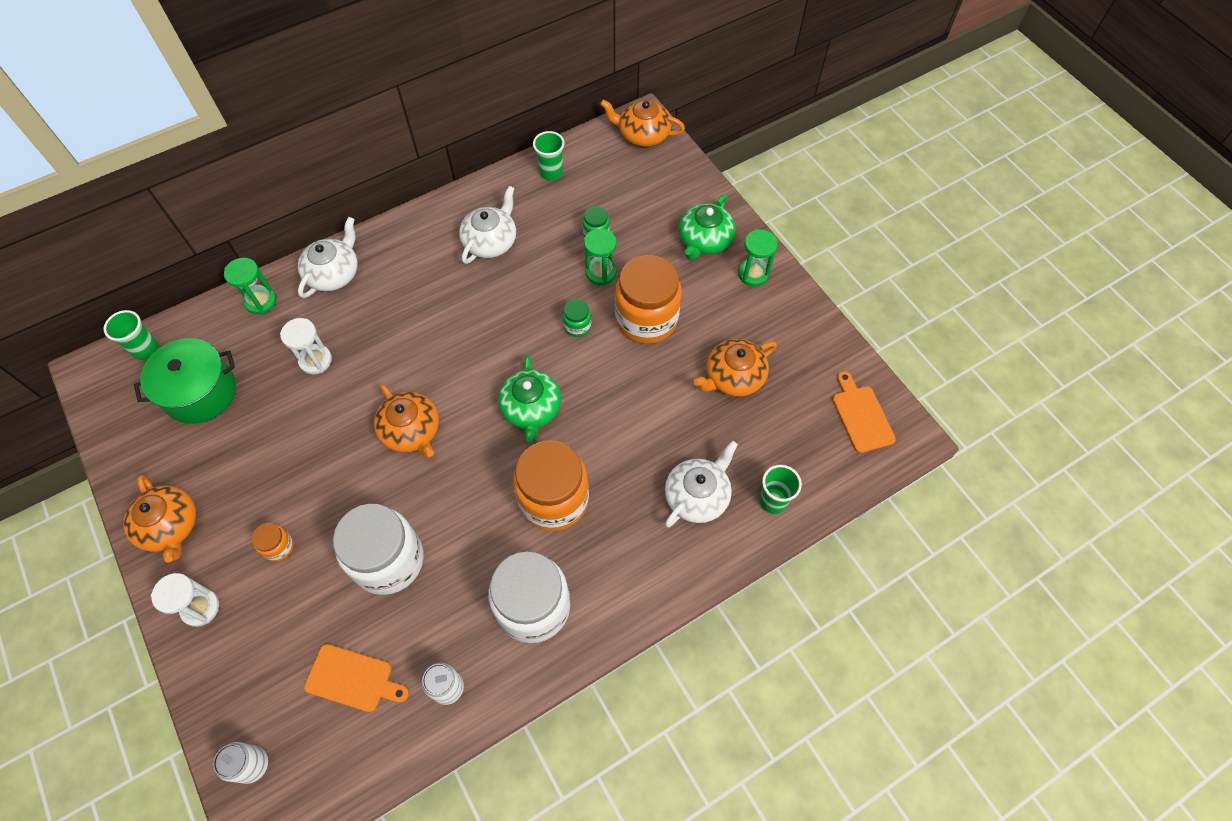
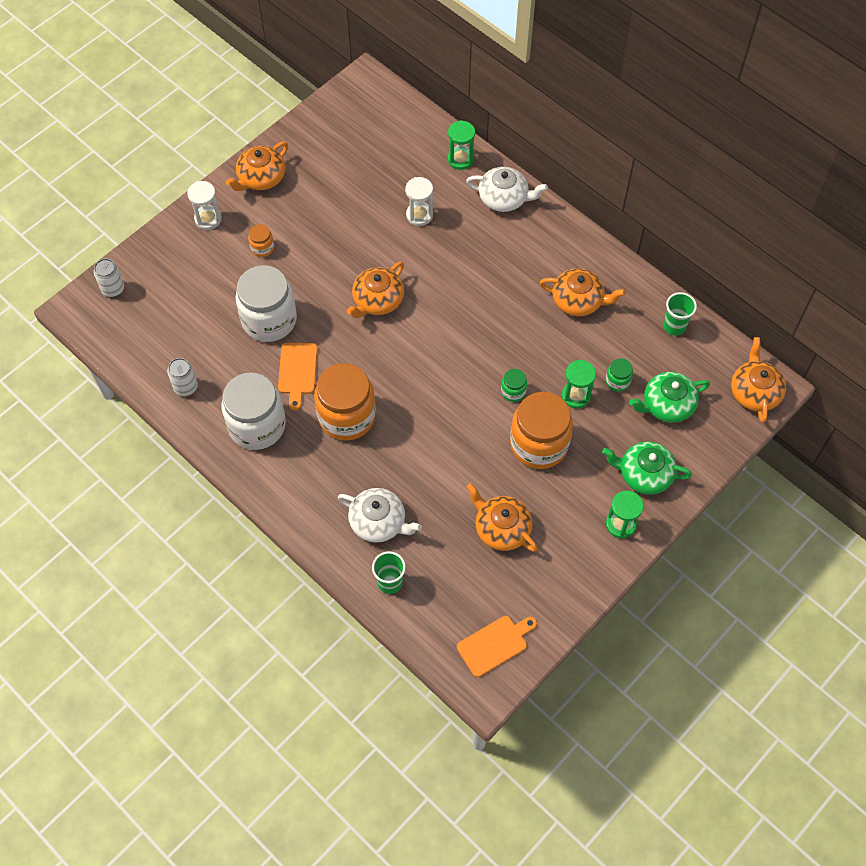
camera: 75 degrees right, 0 degrees up
(146, 349) = (394, 105): green cup -> none
(200, 392) = (369, 153): green pot -> none
(353, 679) = (179, 327): orange cutting board -> orange cutting board (297, 371)
(491, 241) = (578, 300): white teapot -> orange teapot
(531, 409) = (422, 378): green teapot -> green teapot (667, 405)

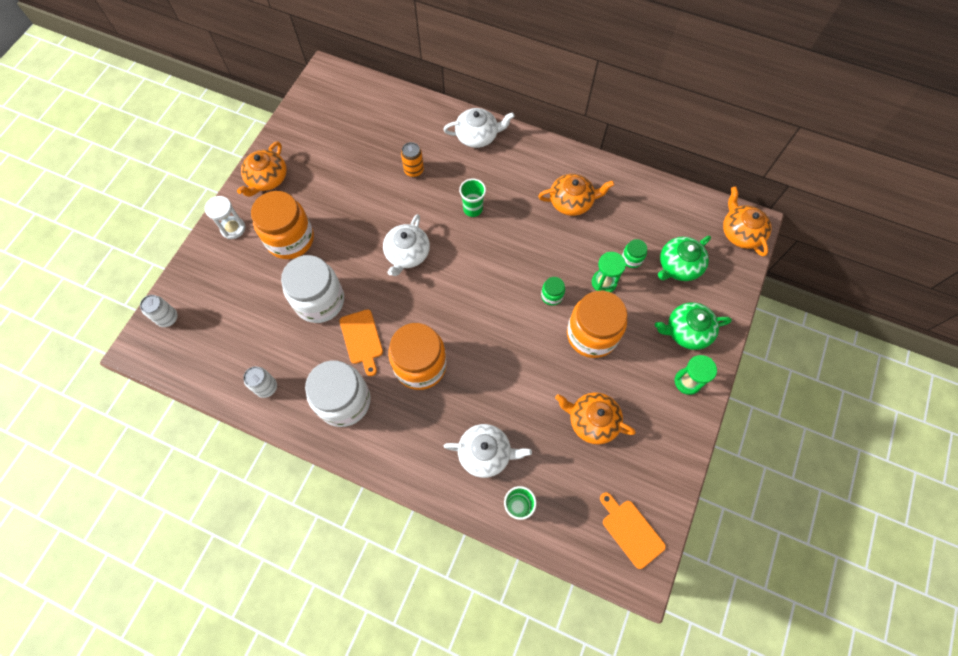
camera: 20 degrees left, 5 degrees up
(262, 248) = (290, 239): orange jar -> orange jar, size x2.28
(377, 300) = (407, 254): orange teapot -> white teapot
(419, 215) = (414, 170): white hourglass -> orange can
(460, 159) = (429, 114): green hourglass -> none
(495, 644) = (631, 531): orange cutting board -> orange cutting board turned 75 degrees counterclockwise
(674, 326) = (656, 199): green cup -> green cup (473, 209)

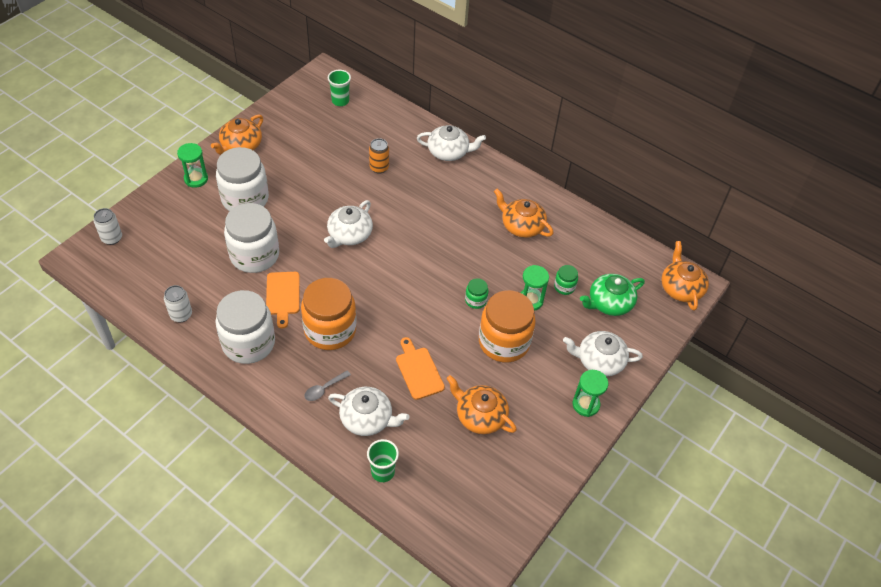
camera: 10 degrees right, 15 degrees down
(233, 228) = (196, 179): white hourglass -> green hourglass
(290, 239) = (245, 199): orange jar -> white jar
(434, 432) = (324, 389): none -> grey spoon
(473, 209) = (424, 211): green cup -> green cup (340, 101)
(572, 201) = (521, 226): orange teapot -> orange teapot turned 150 degrees counterclockwise
(631, 531) = (487, 520): orange cutting board -> orange cutting board (418, 371)
(687, 331) = (599, 361): green teapot -> white teapot

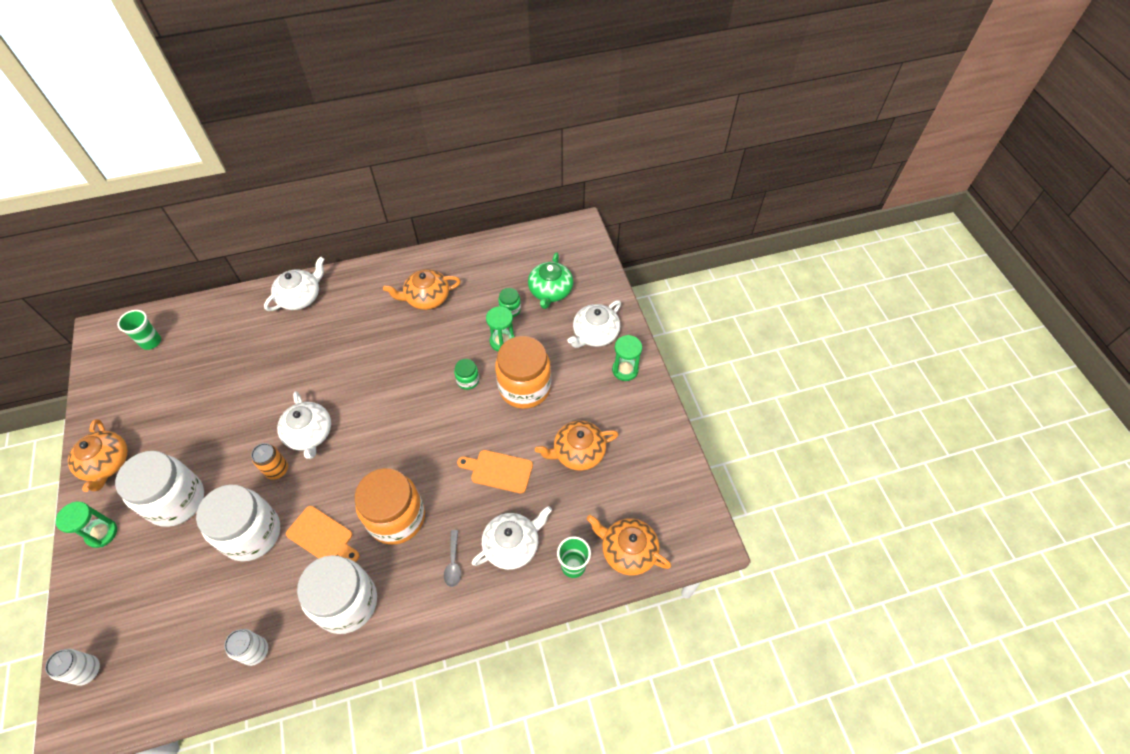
camera: 50 degrees left, 5 degrees up
(379, 167) = (261, 361): orange can -> orange can (277, 470)
(680, 288) = (576, 238): orange teapot -> orange teapot (627, 550)

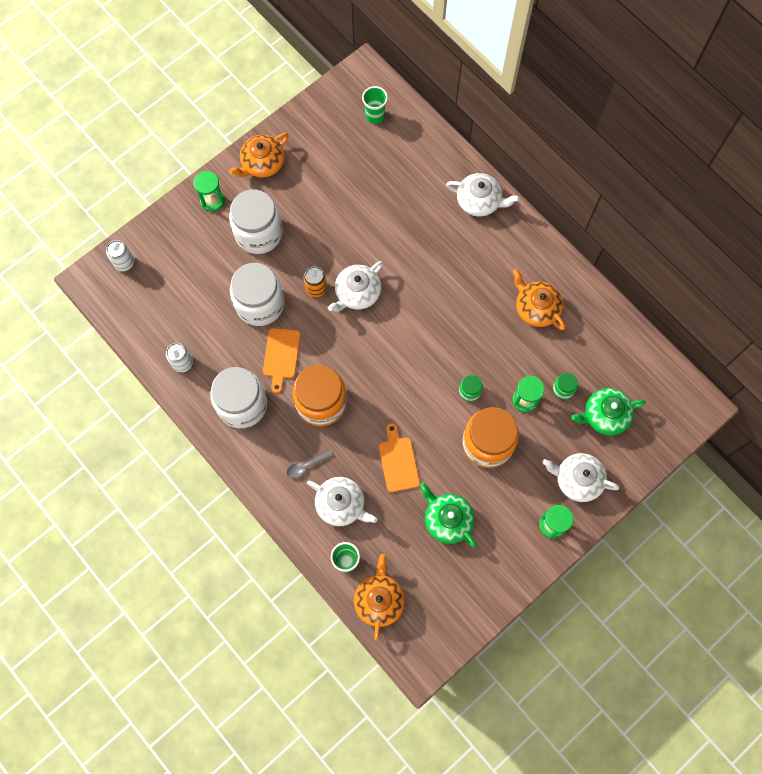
camera: 65 degrees right, 15 degrees up
(578, 452) = (447, 519): orange teapot -> green teapot

